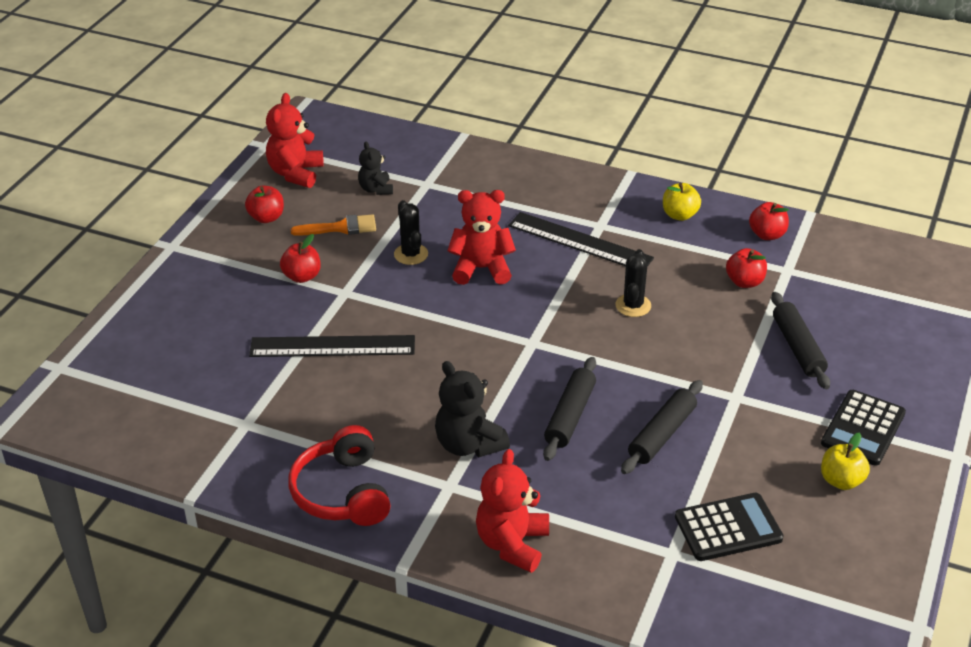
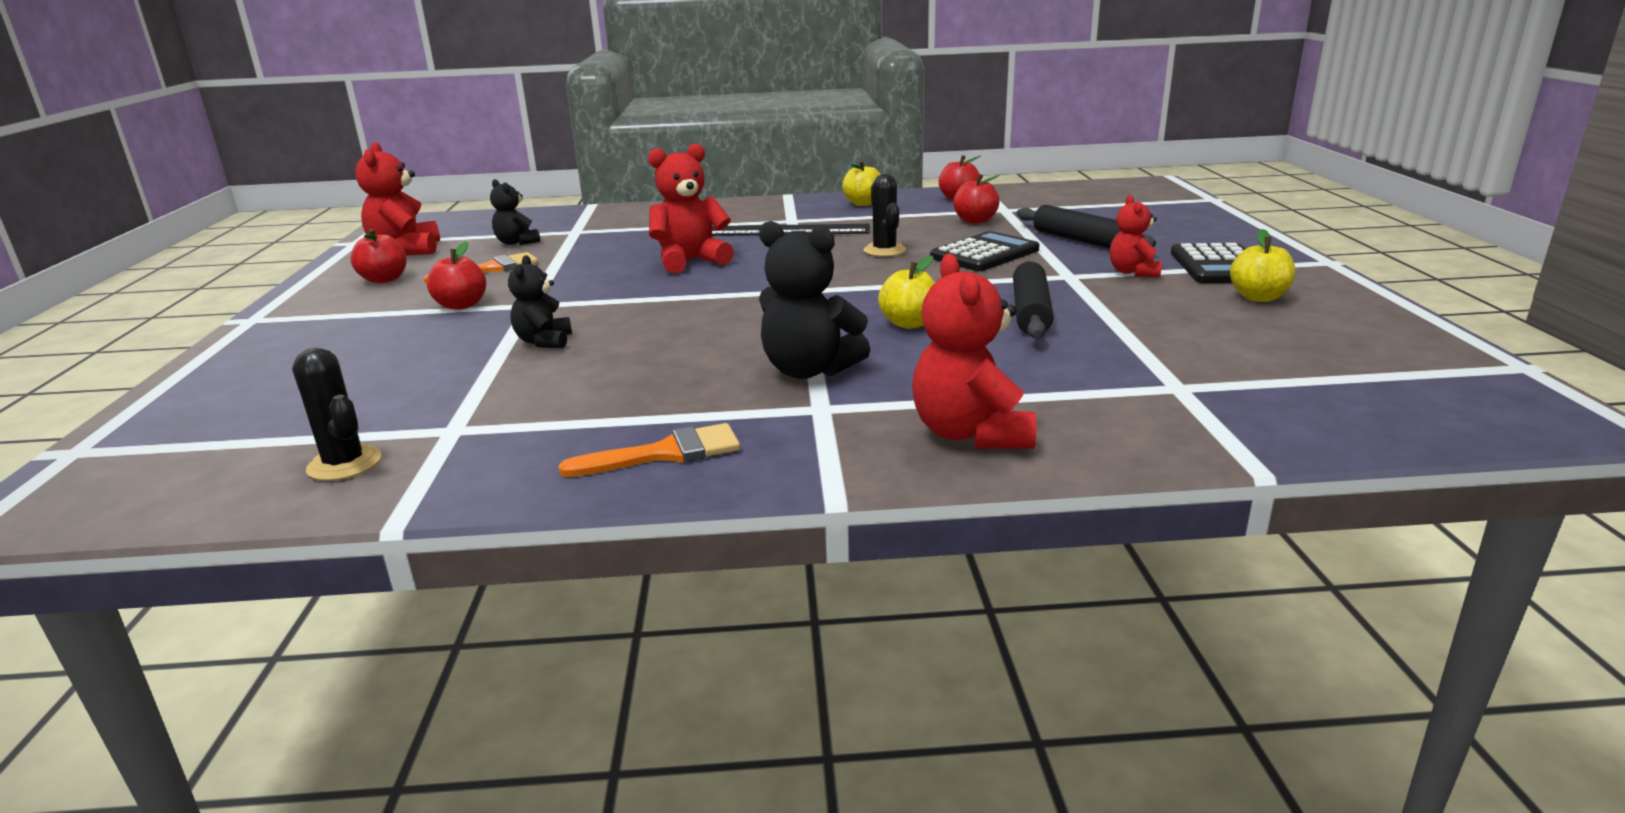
camera: 25 degrees left, 15 degrees down
(332, 346) = (544, 342): black ruler -> black teddy bear
(342, 492) = (665, 453): red headphones -> orange brush
(411, 254) = (595, 268): black cactus -> black cactus (344, 464)
(570, 416) = (909, 323): black rolling pin -> yellow apple
(728, 528) = (1206, 353): black calculator -> black calculator (984, 254)
(787, 411) = (1133, 272): none -> red teddy bear

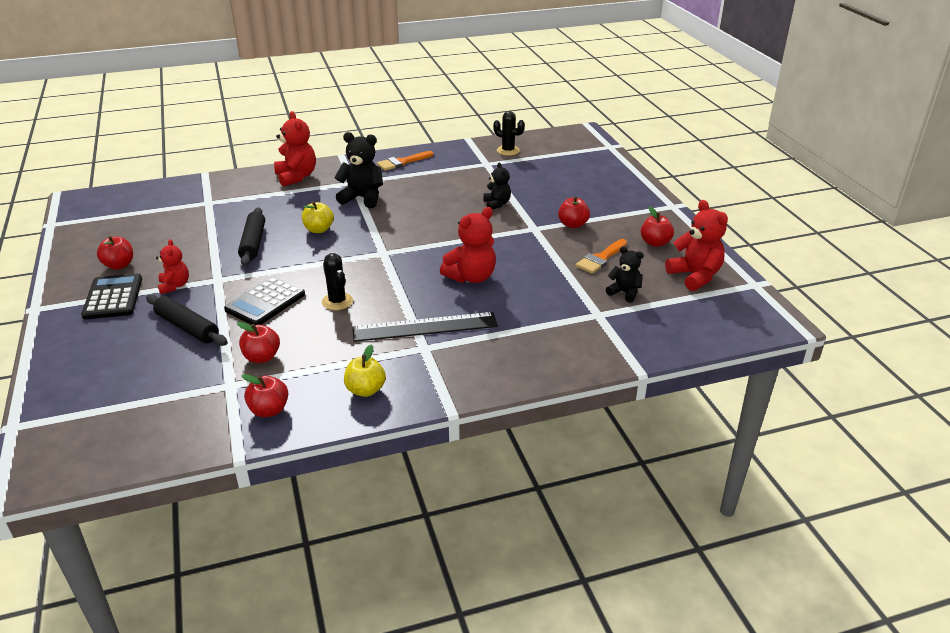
camera: 165 degrees right, 10 degrees up
(1258, 297) = (119, 265): yellow apple -> red apple

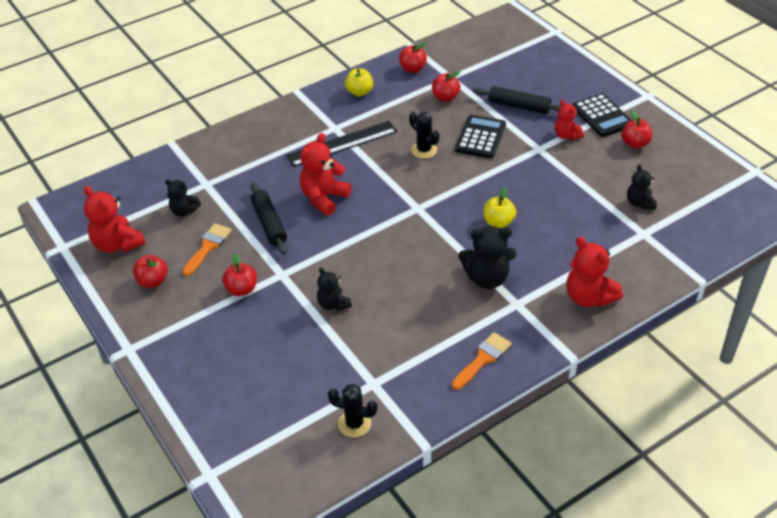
camera: 165 degrees right, 10 degrees up
(182, 221) = (640, 203): none -> black teddy bear
(253, 243) = (545, 192): black rolling pin -> black rolling pin (269, 223)

